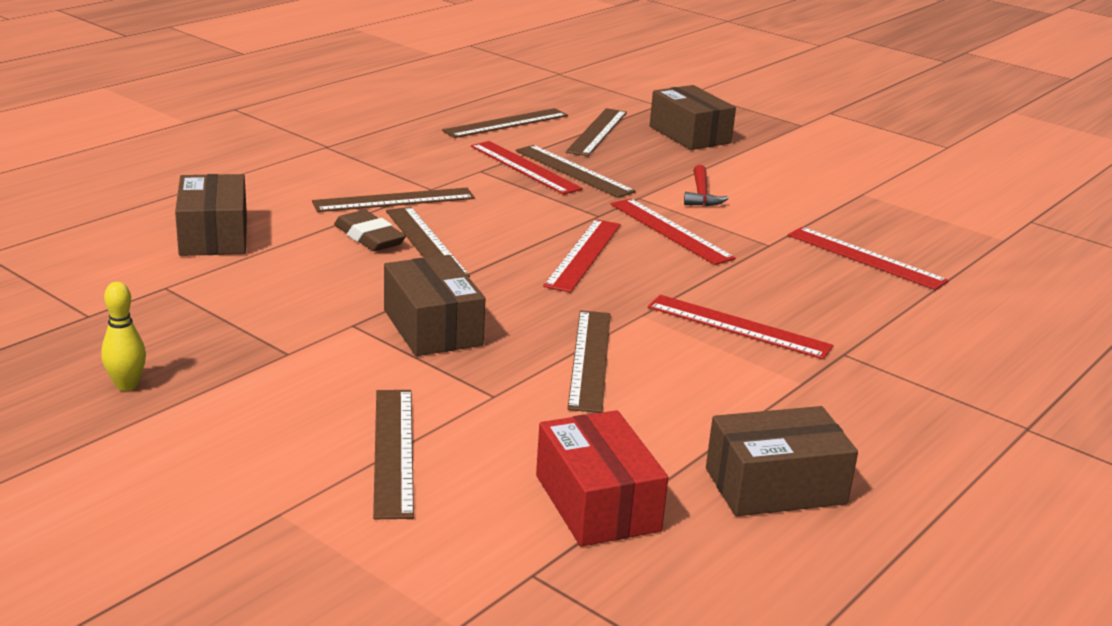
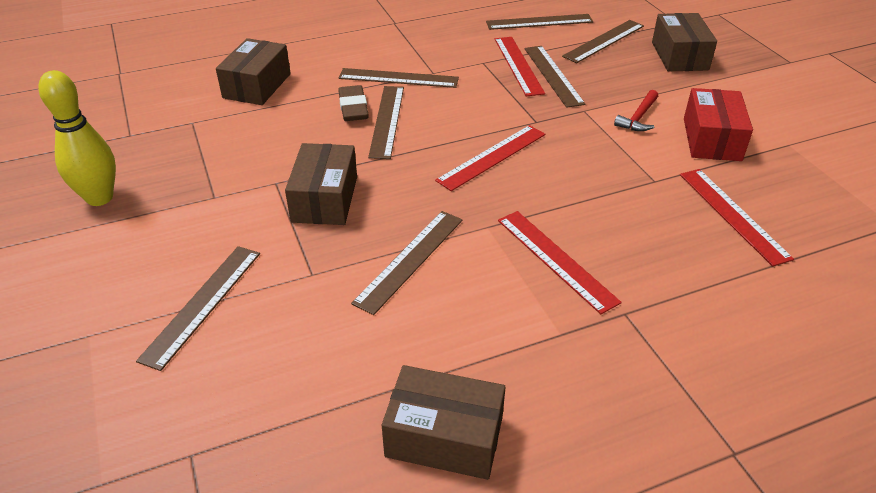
camera: 30 degrees right, 15 degrees up
(126, 385) = (99, 198): yellow bowling pin -> yellow bowling pin, size x1.80
(597, 503) = (294, 403): red box -> red box (711, 139)
(670, 231) = (581, 148): red ruler -> none

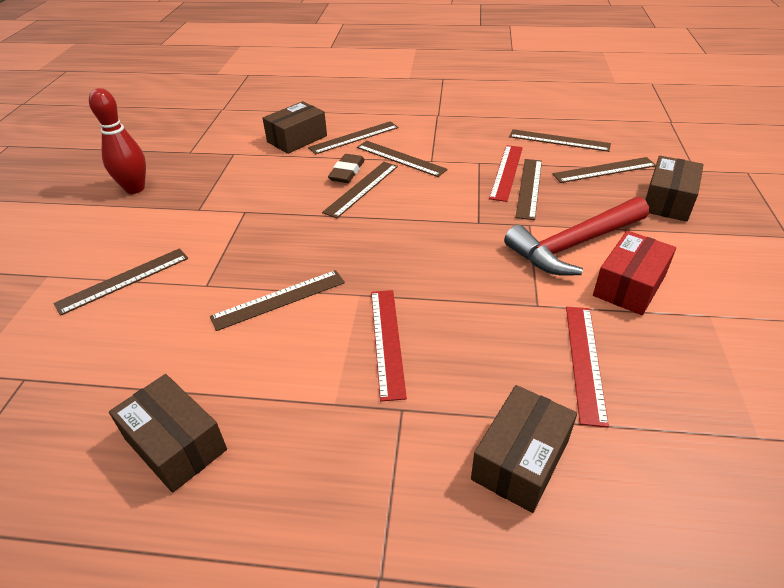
camera: 30 degrees right, 0 degrees up
(99, 198) = (135, 188): yellow bowling pin -> red bowling pin
(324, 68) = (354, 137): none -> brown ruler
(325, 199) = (264, 234): brown box -> brown box (520, 459)
(492, 157) = (415, 240): red ruler -> none
(638, 118) = (574, 245): red hammer -> red hammer, size x2.23

